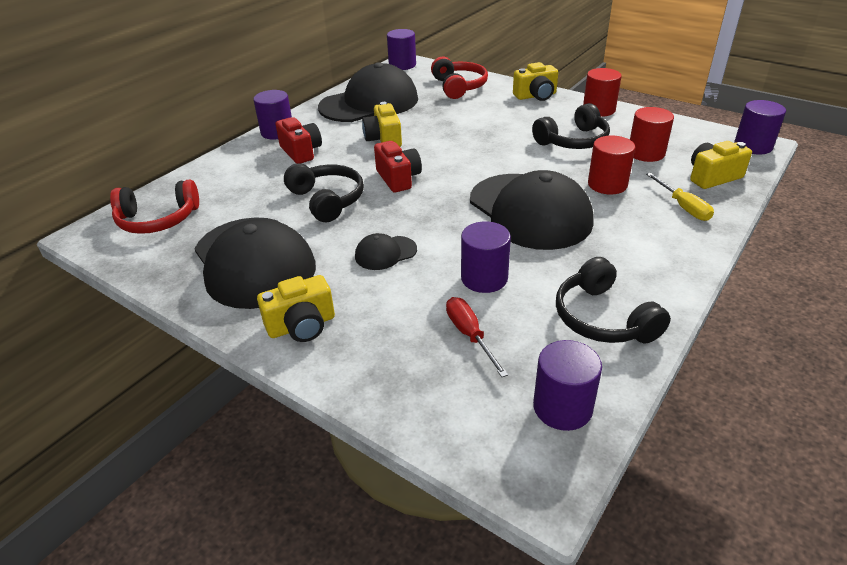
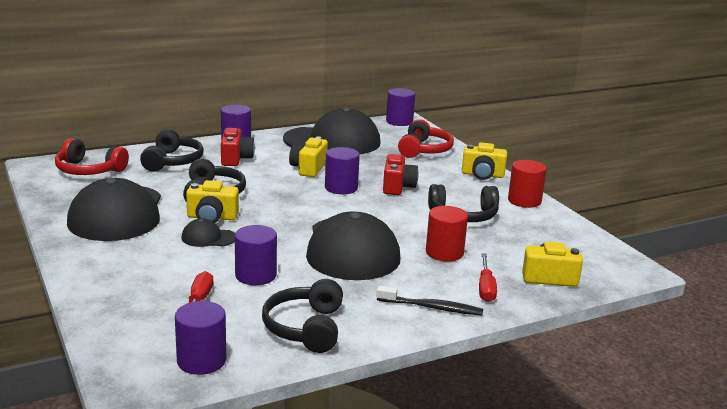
camera: 25 degrees right, 15 degrees down
(240, 177) = (173, 161): none -> black headphones
(302, 326) = (100, 257): yellow camera -> yellow camera (212, 217)
(398, 178) = (282, 197): red camera -> red camera (397, 187)
(646, 153) = (515, 243): red cylinder -> none
(671, 246) = (432, 307): none -> black toothbrush
(683, 207) = (485, 288): yellow screwdriver -> red screwdriver
(753, 146) = (629, 269): purple cylinder -> purple cylinder (341, 188)

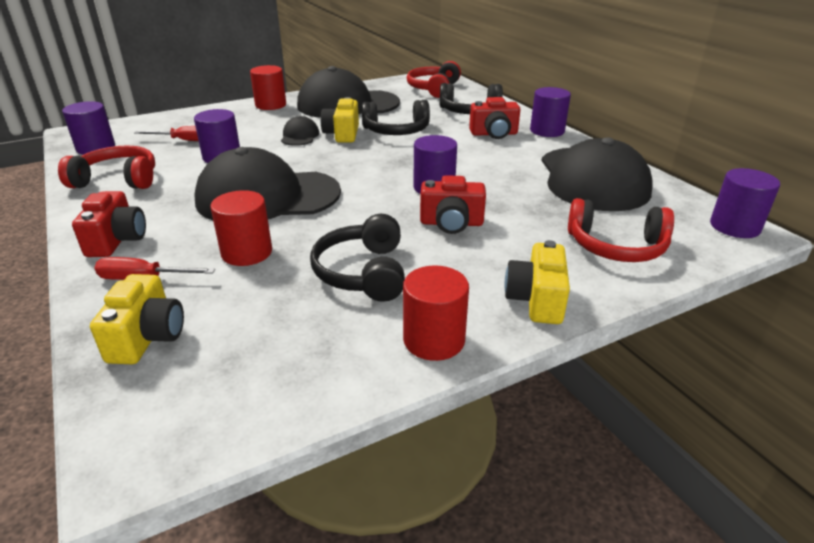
camera: 90 degrees right, 10 degrees up
(90, 256) = (270, 105): none -> red cylinder
(305, 328) = (118, 180): black headphones -> red headphones
(308, 168) = (486, 168): yellow camera -> none
(432, 307) = (117, 240): black toothbrush -> red camera

